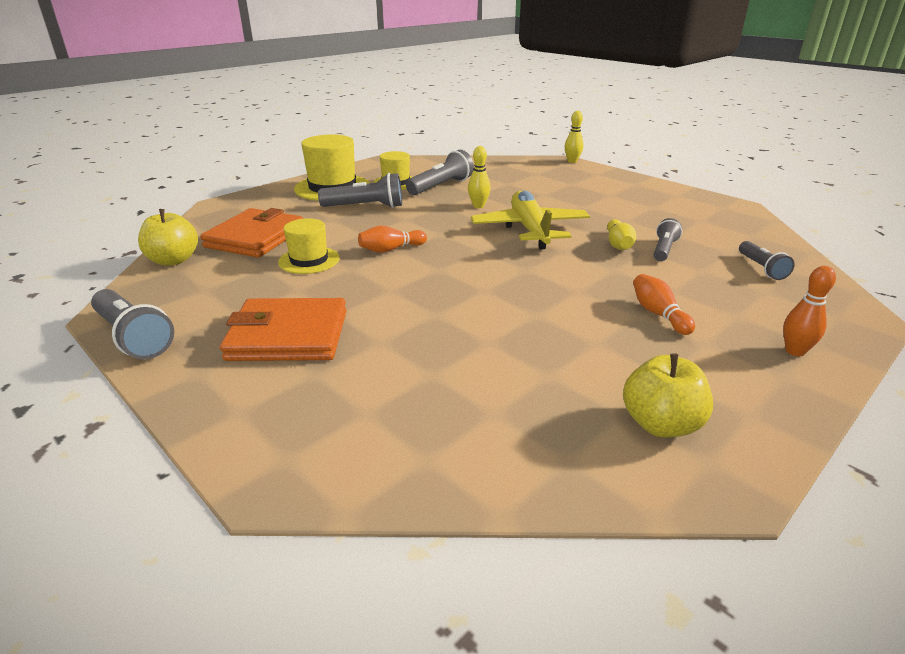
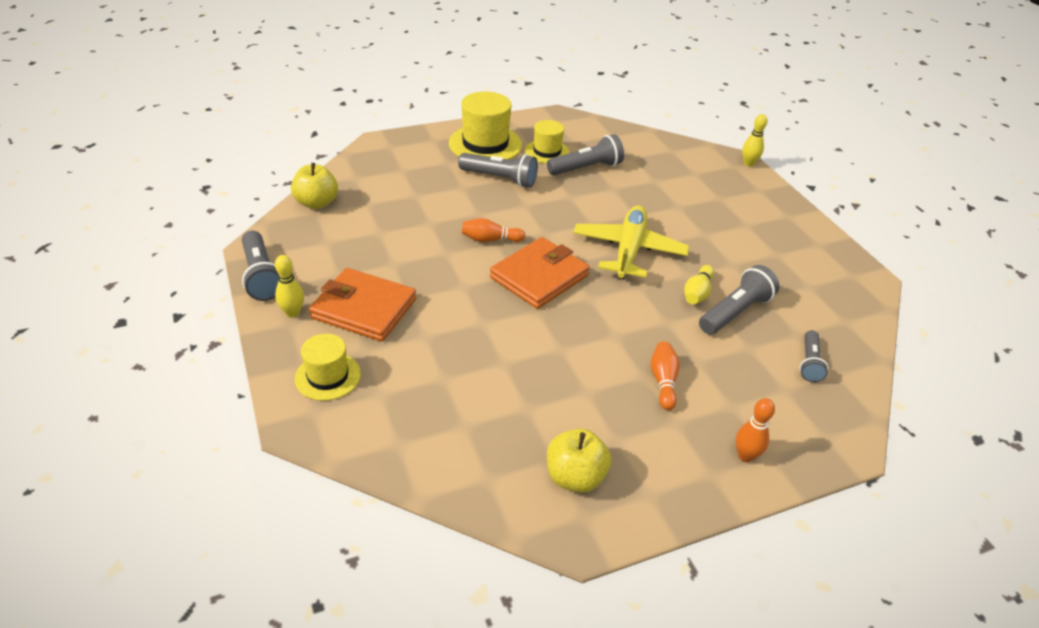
camera: 20 degrees right, 10 degrees up
(255, 237) = (389, 193): orange wallet -> orange wallet (539, 276)
(309, 260) = (418, 233): yellow hat -> yellow hat (328, 376)
(478, 206) = (603, 205): yellow bowling pin -> yellow bowling pin (293, 313)
(664, 249) = (735, 312): grey flashlight -> grey flashlight, size x1.59

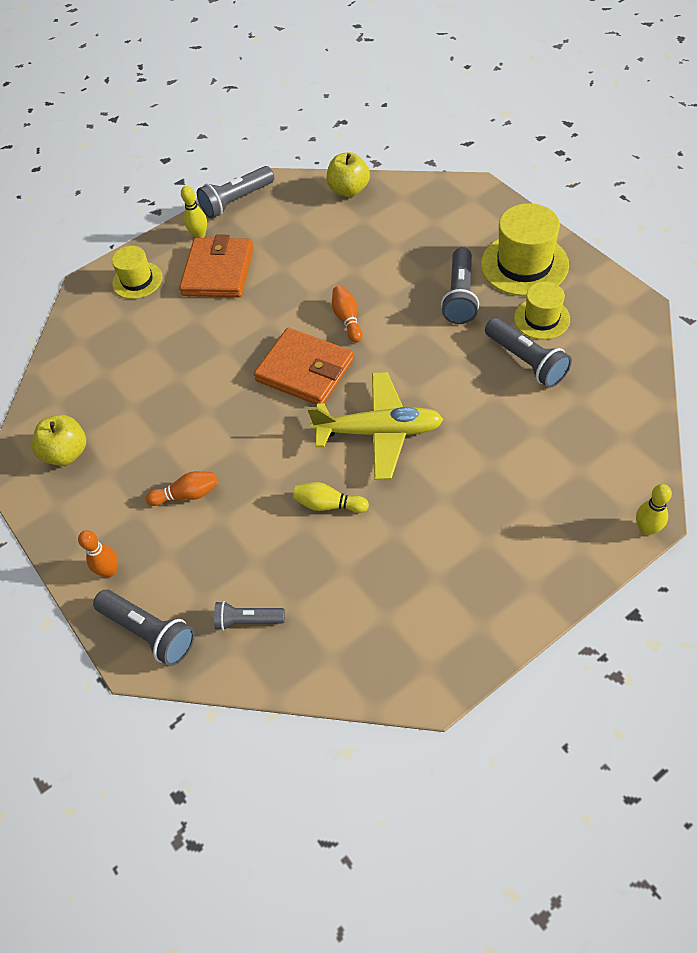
camera: 85 degrees right, 15 degrees up
(735, 312) = (308, 544): grey flashlight -> grey flashlight (149, 632)

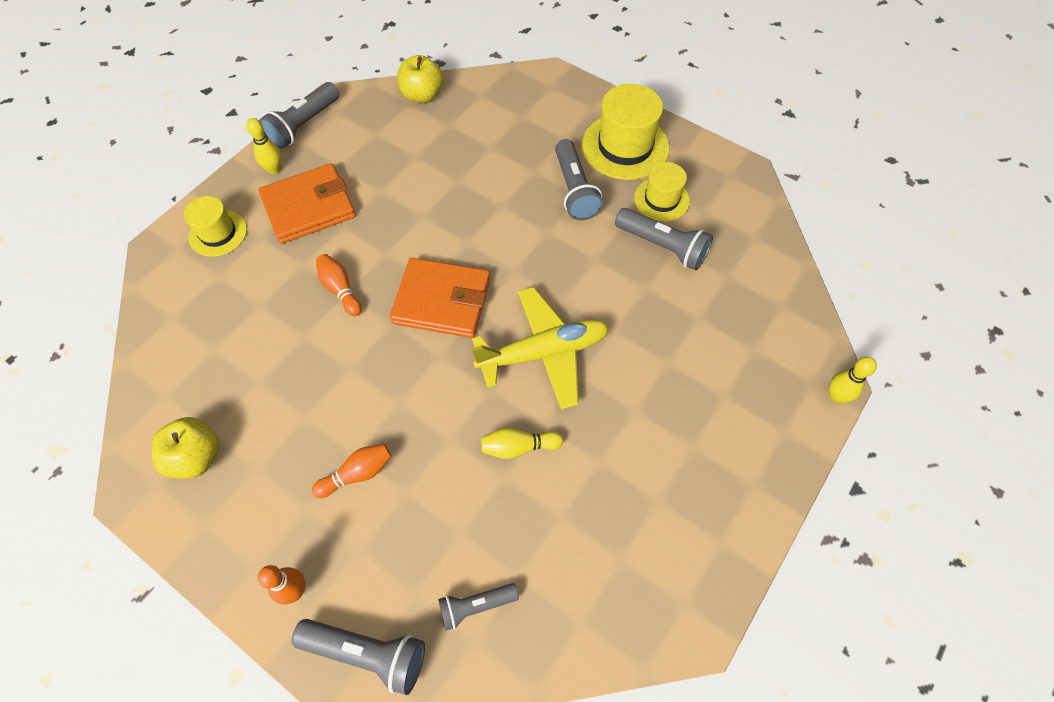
camera: 25 degrees left, 5 degrees up
(218, 271) = (309, 207): orange wallet -> orange wallet turned 75 degrees clockwise
(347, 319) = (468, 235): orange bowling pin -> orange bowling pin (340, 289)

